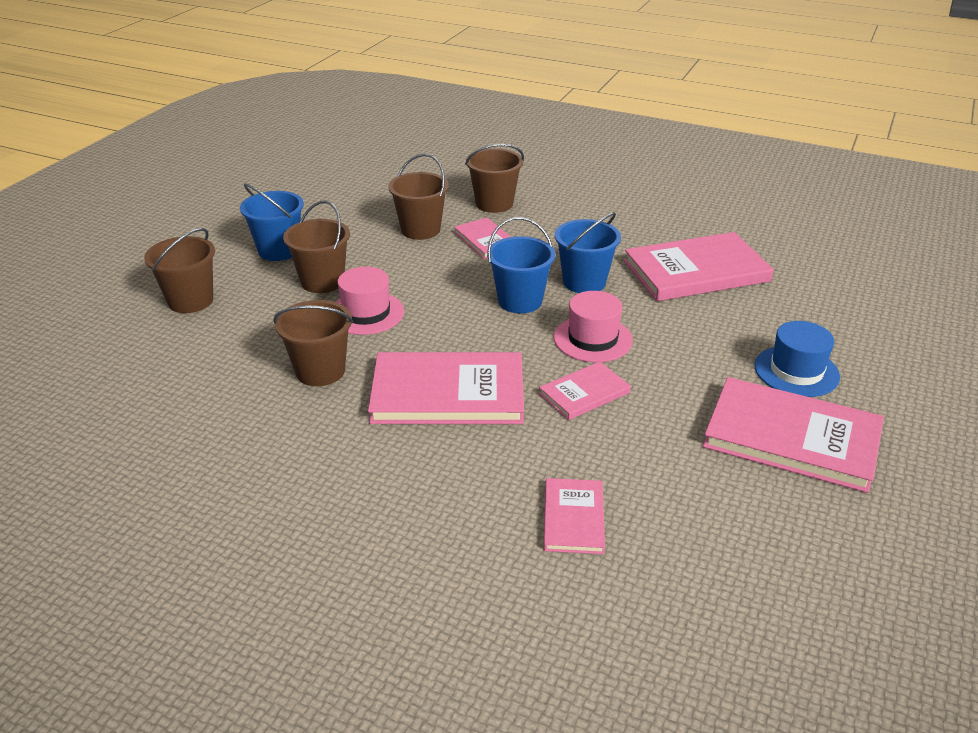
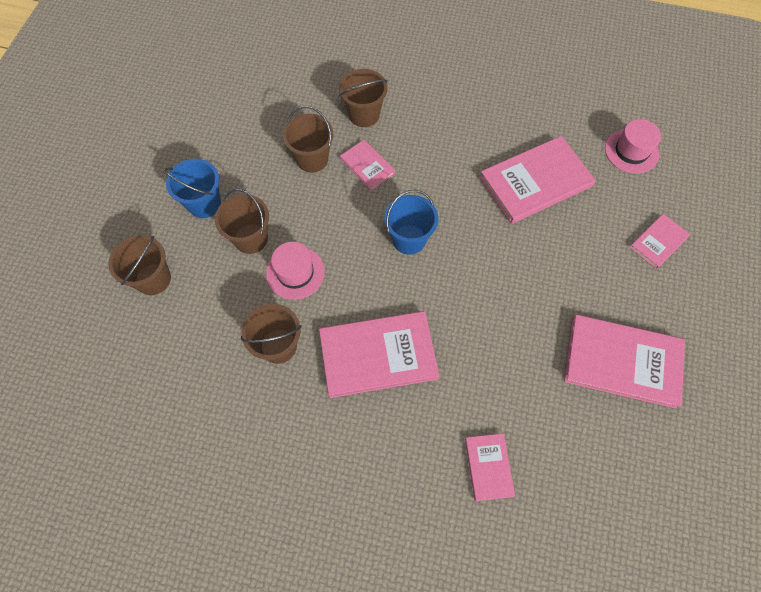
camera: 10 degrees left, 30 degrees up
(584, 282) = (453, 208): blue bucket -> none
(584, 393) = (475, 338): pink book -> pink book (658, 242)
(593, 339) = (471, 276): pink hat -> pink hat (631, 151)
(796, 371) = (619, 289): blue hat -> none

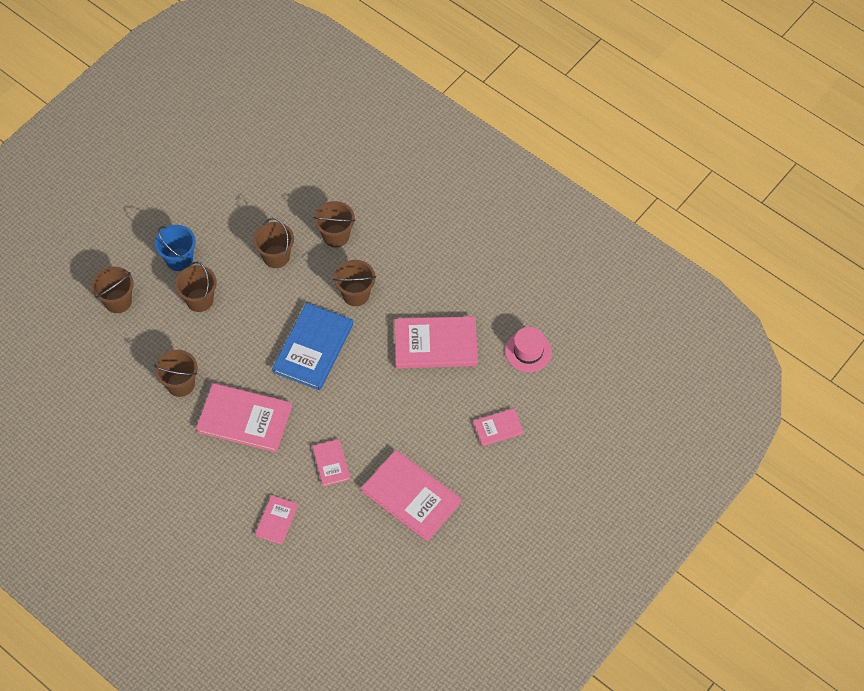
camera: 25 degrees right, 5 degrees down
(295, 272) = (218, 338): pink hat -> none
(367, 166) = (314, 279): pink book -> pink book (331, 463)
(409, 239) = (313, 348): blue bucket -> blue book
(420, 164) = (356, 294): none -> brown bucket

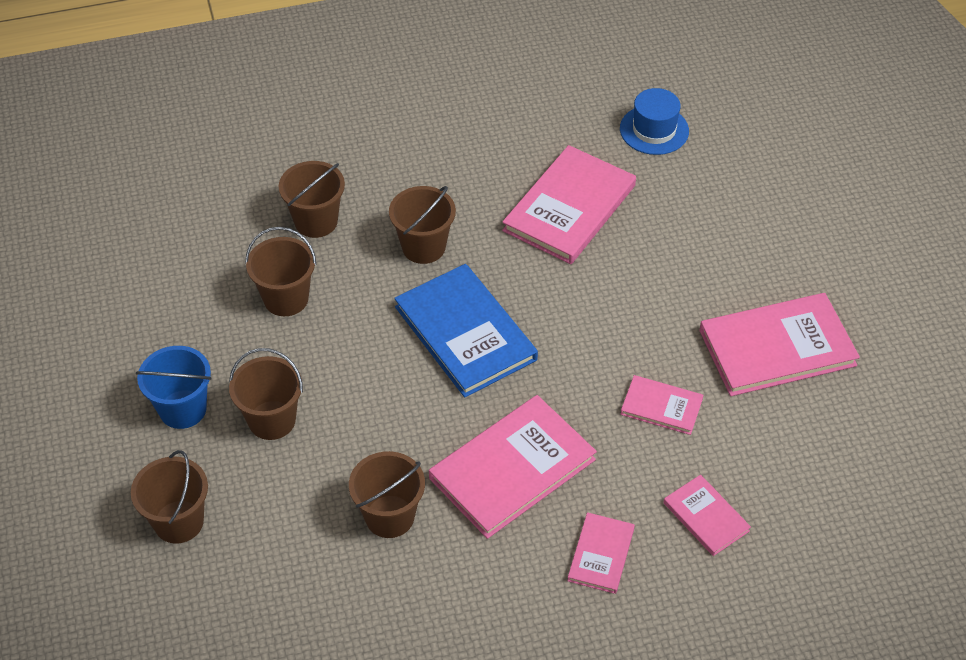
camera: 55 degrees left, 10 degrees down
(498, 428) = (741, 212): pink book -> pink book (601, 554)
(528, 351) = (654, 130): pink hat -> blue hat

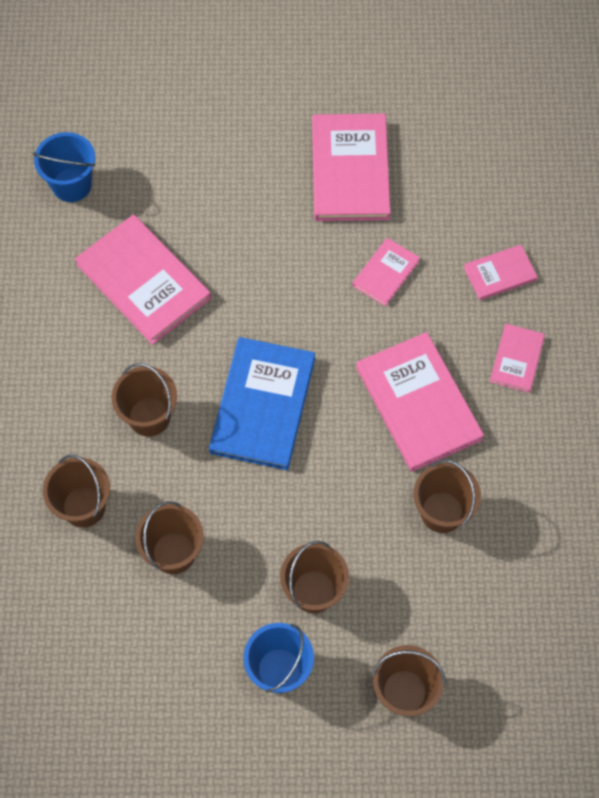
camera: 75 degrees left, 15 degrees up
(465, 333) = (263, 405): blue book -> blue book turned 60 degrees counterclockwise
(601, 554) = (516, 359): pink book -> pink book turned 75 degrees clockwise
(654, 130) = (72, 185): blue hat -> blue bucket

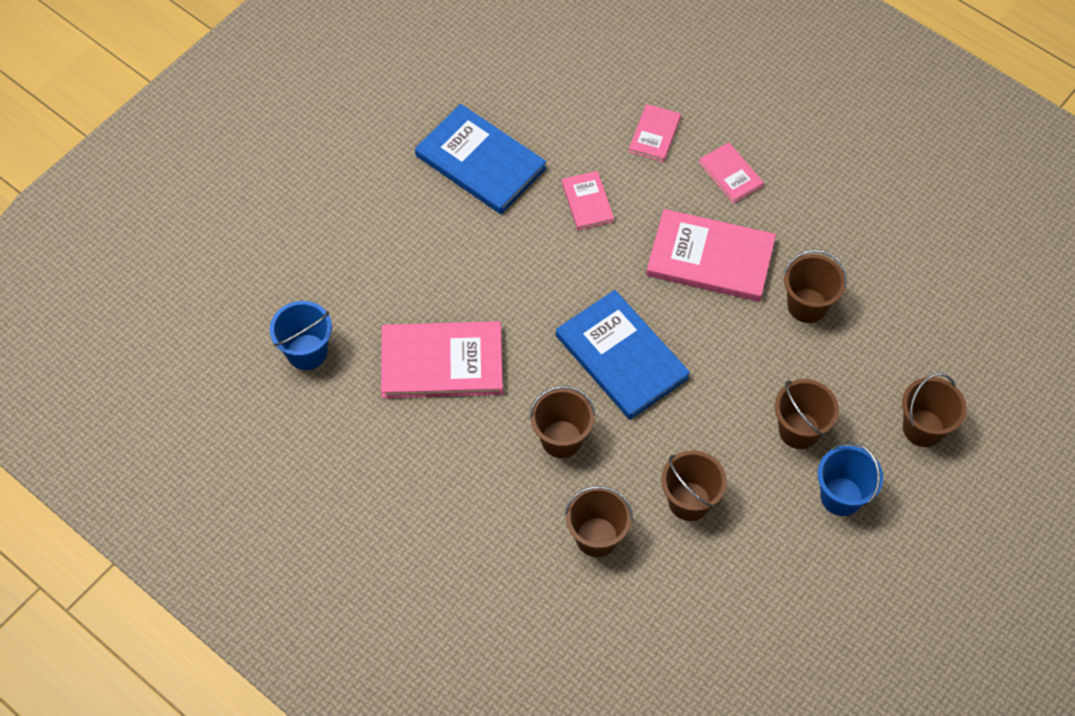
camera: 50 degrees left, 5 degrees down
(350, 170) = (480, 162): pink book -> blue book

